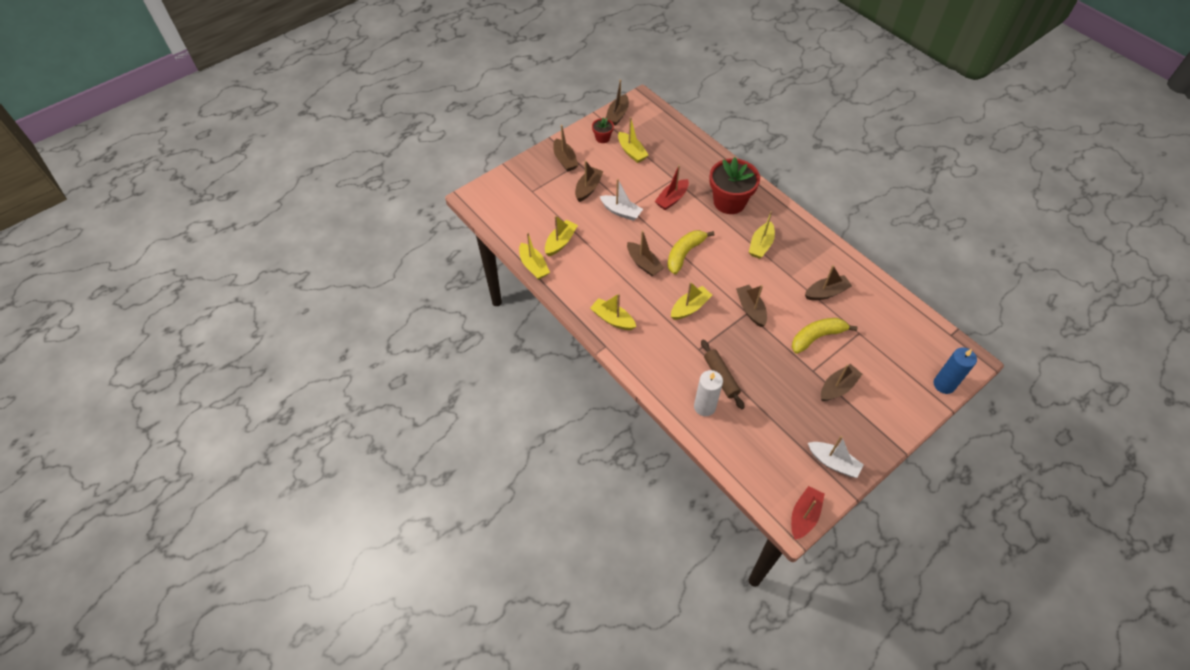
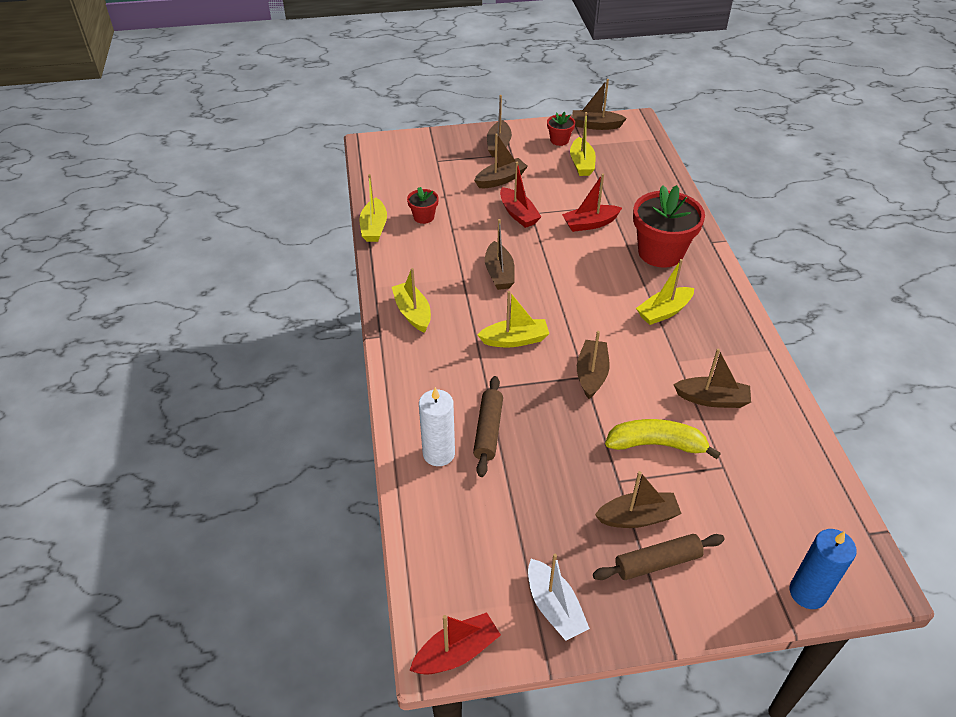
camera: 30 degrees right, 10 degrees down
(560, 242) = (423, 217): yellow boat -> red flower pot
(617, 115) = (595, 125): brown boat -> brown boat turned 45 degrees clockwise
(621, 212) = (518, 214): white boat -> red boat
(684, 254) = (557, 283): yellow banana -> none
(865, 408) = (657, 563): none -> brown rolling pin

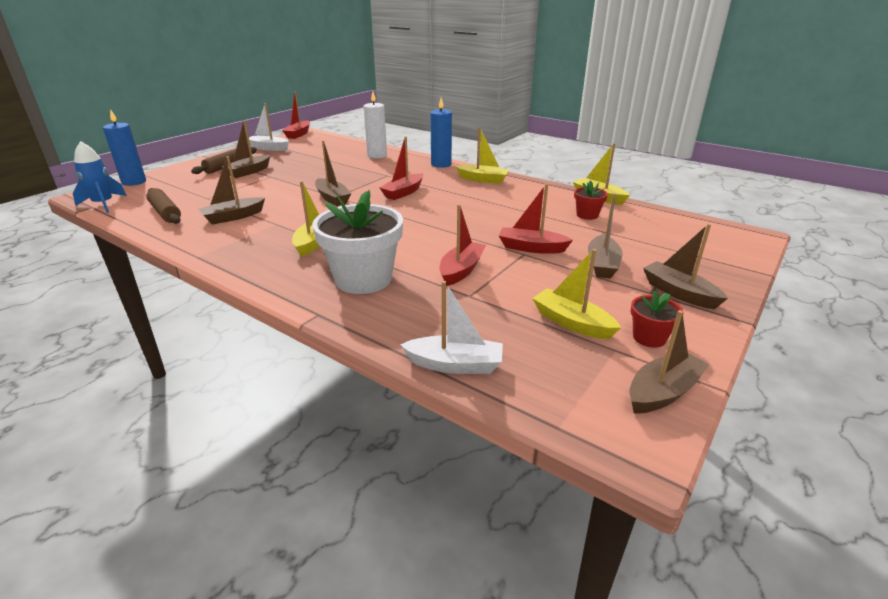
camera: 135 degrees right, 15 degrees down
(402, 373) = (441, 164): none -> blue candle
(488, 430) = (364, 166): brown rolling pin -> brown rolling pin (165, 213)
(499, 273) = (471, 212): brown boat -> none
(515, 340) = (403, 192): yellow boat -> red boat
(656, 444) = (259, 191): yellow banana -> none
(660, 252) = (363, 279): red flower pot -> white flower pot
(667, 177) = (455, 364): none -> white boat
(853, 531) = (103, 204): none -> blue rocket

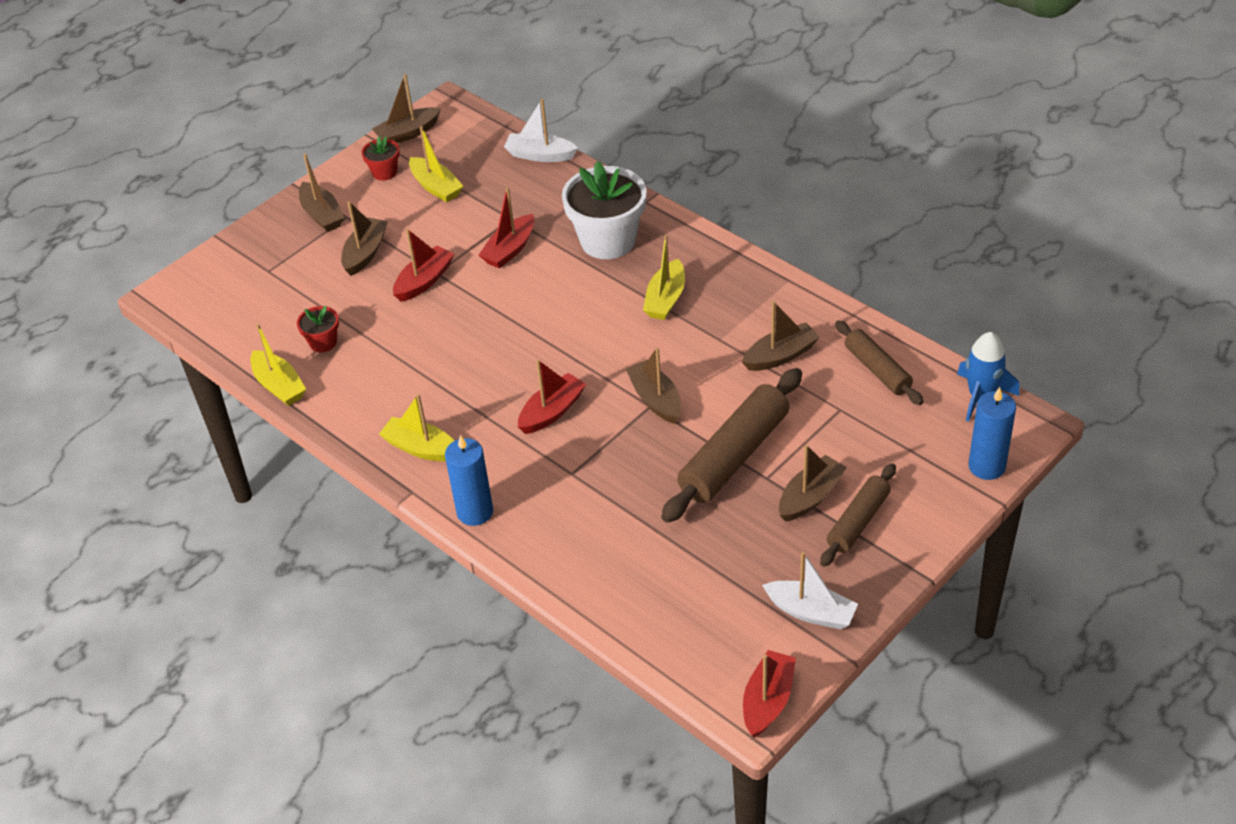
camera: 170 degrees left, 15 degrees up
(287, 182) = (734, 456): none -> brown rolling pin
(377, 155) = (588, 559): white candle -> none
(531, 248) = (424, 281): red boat -> red boat turned 75 degrees counterclockwise

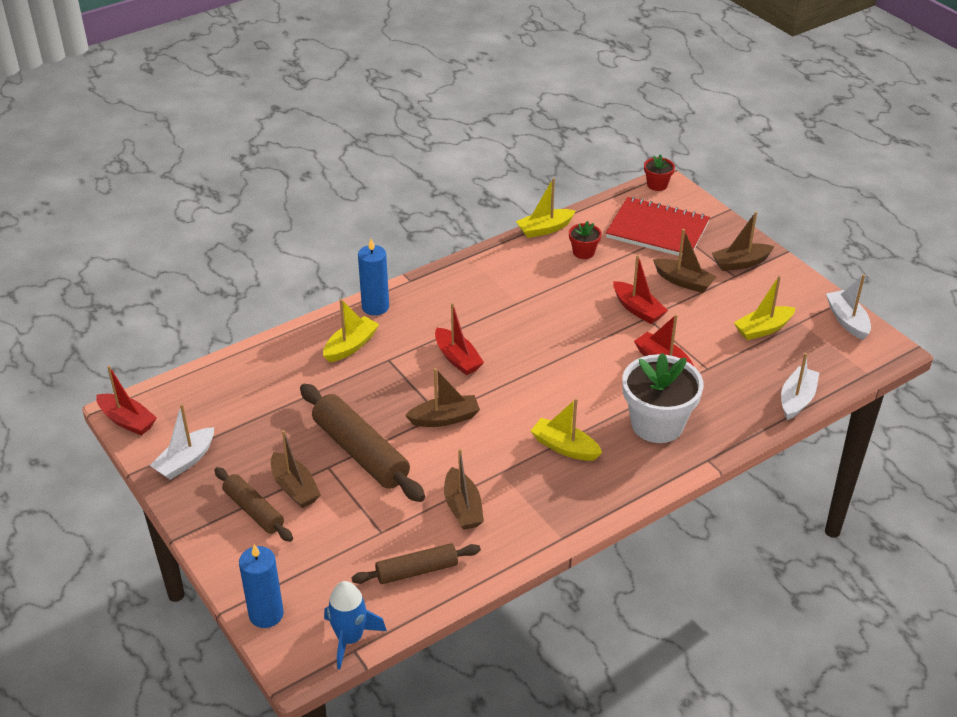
camera: 100 degrees right, 5 degrees down
(267, 287) = (657, 230): none -> red notebook
(384, 172) = (791, 302): red flower pot -> red flower pot (657, 185)
(407, 133) = (847, 320): brown boat -> white boat
(421, 448) = (450, 289): yellow boat -> yellow boat (351, 346)

